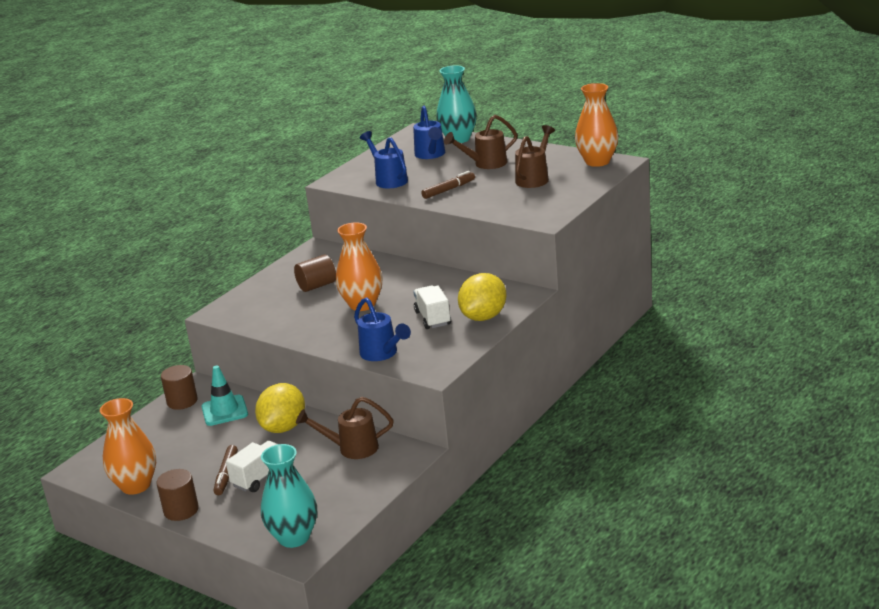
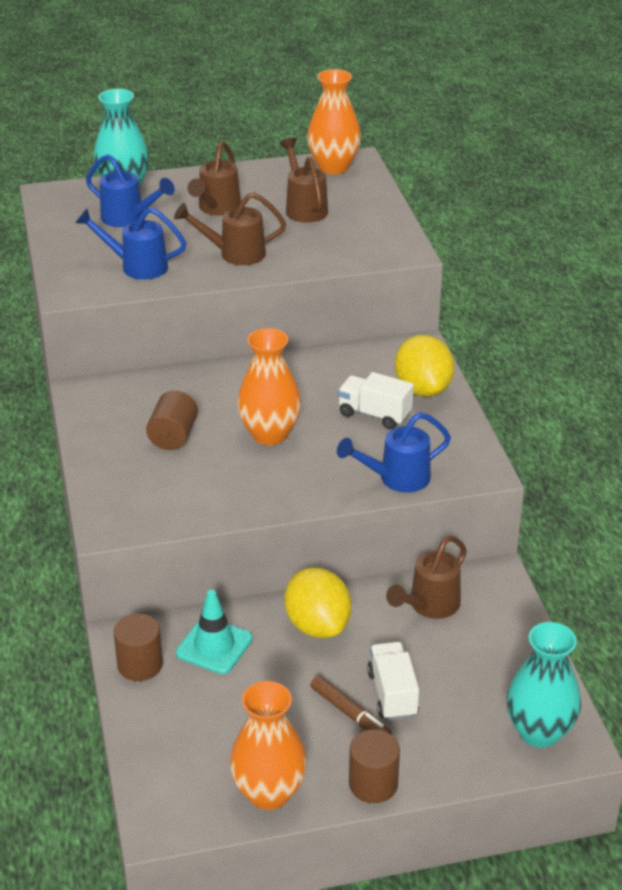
camera: 50 degrees left, 10 degrees up
(382, 354) = (396, 479): blue watering can -> blue watering can turned 150 degrees clockwise
(448, 190) = (234, 254): brown marker -> brown watering can

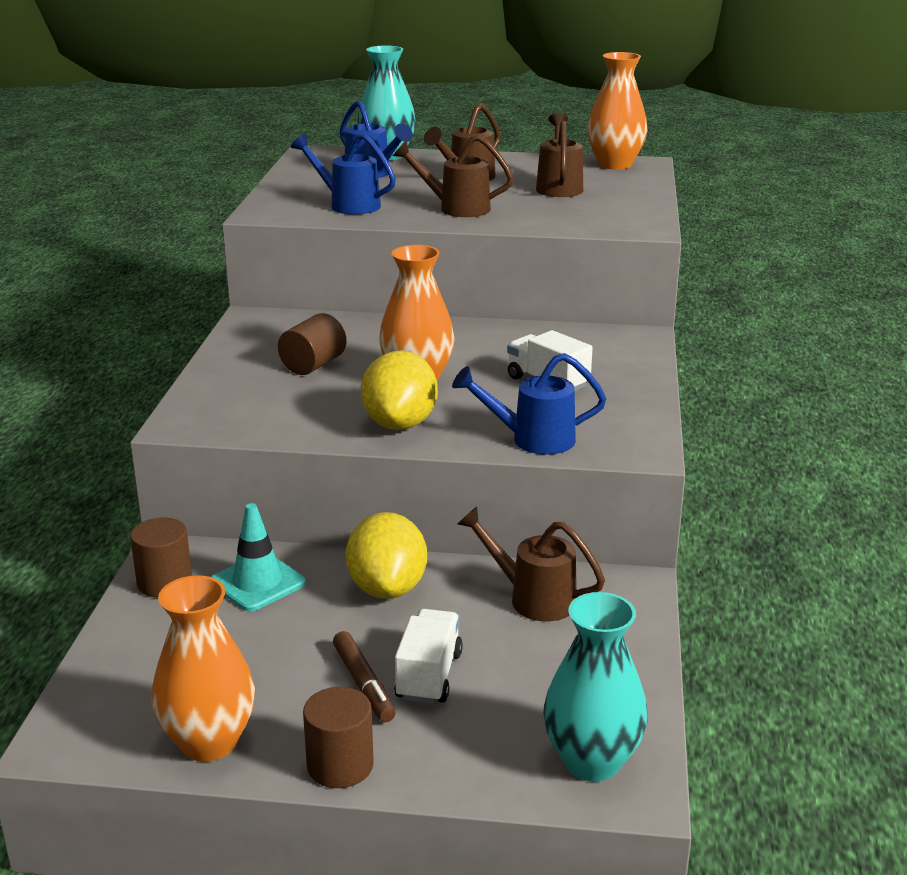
camera: 20 degrees right, 10 degrees down
(423, 389) = (619, 371): yellow lemon -> yellow lemon (400, 424)
(429, 606) = (532, 598): brown watering can -> brown watering can turned 60 degrees clockwise

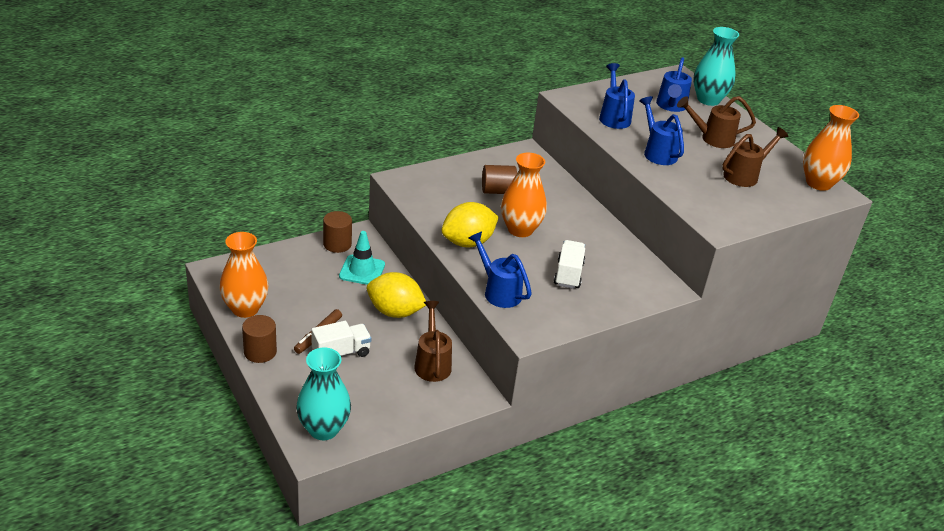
camera: 50 degrees right, 10 degrees up
(387, 588) = (395, 312): yellow lemon -> yellow lemon turned 60 degrees clockwise
(455, 208) = (657, 152): brown watering can -> blue watering can

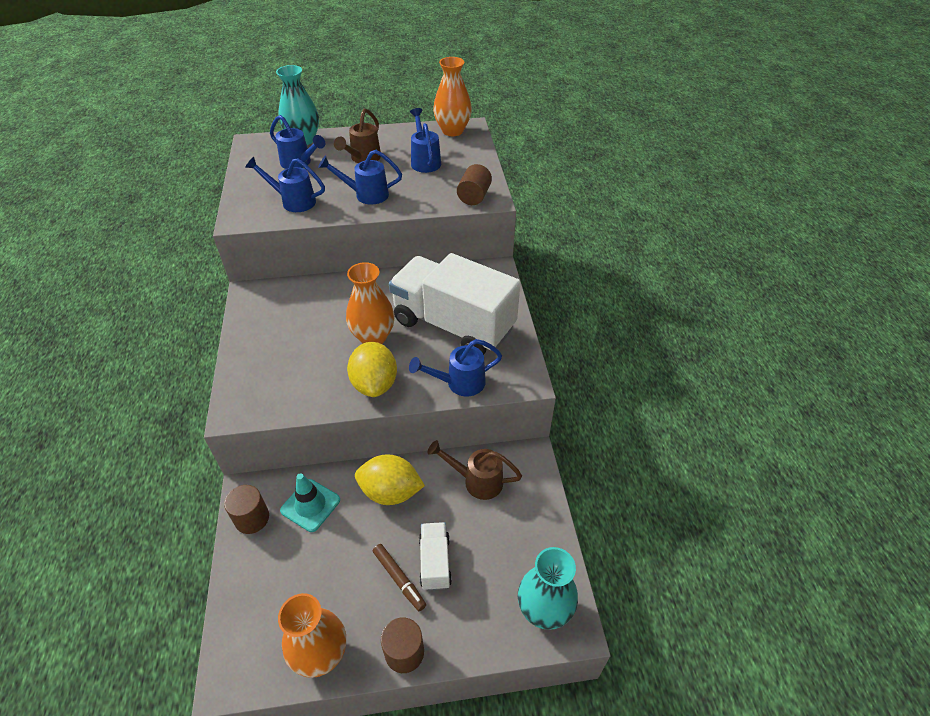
camera: 65 degrees left, 10 degrees up
(395, 312) = (390, 492): yellow lemon -> yellow lemon turned 60 degrees clockwise
(497, 191) = (303, 335): brown cylinder -> brown cylinder (474, 196)
(568, 274) = (453, 325): white truck -> white truck, size x2.29
(745, 175) = (425, 161): brown watering can -> blue watering can

